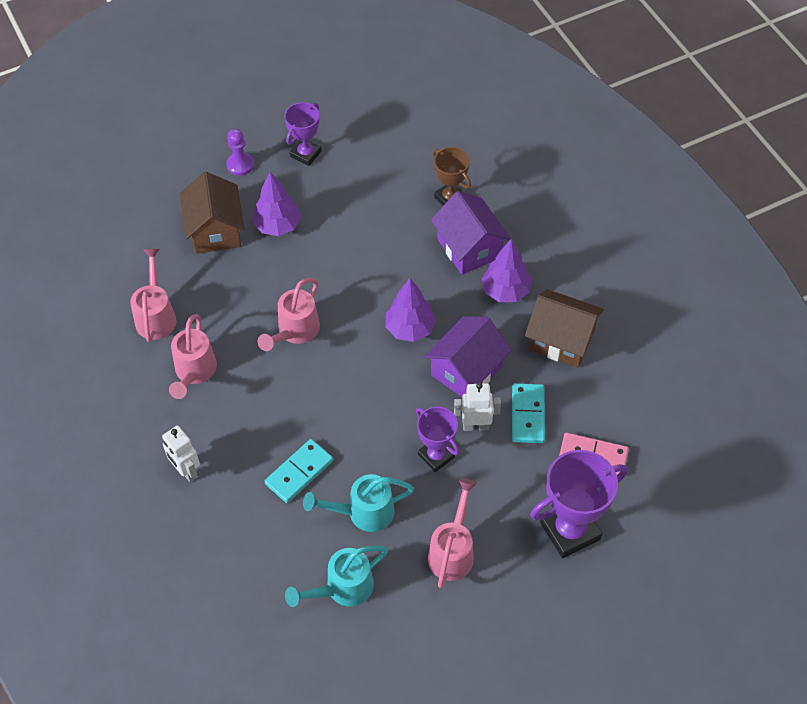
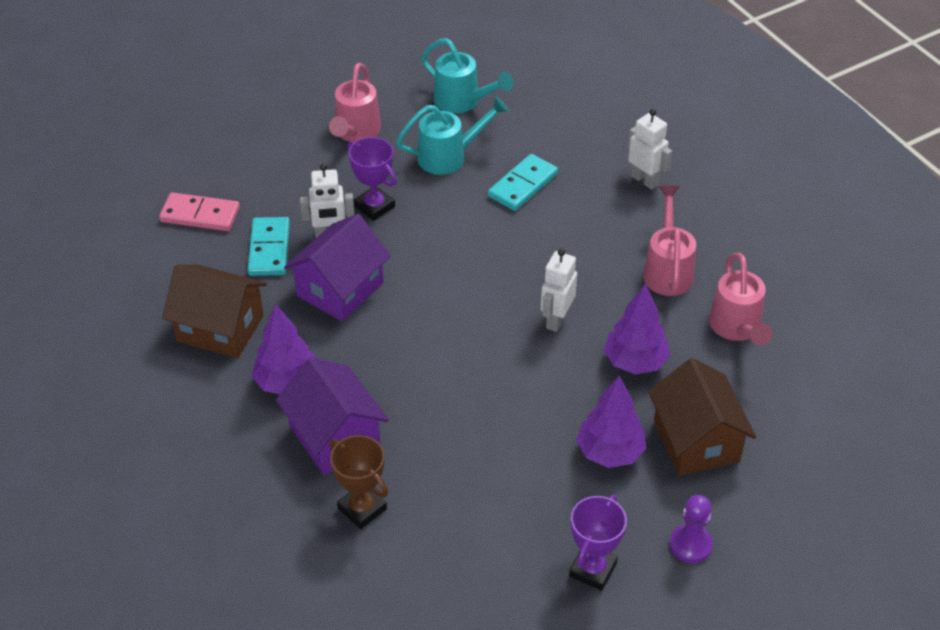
camera: 175 degrees right, 10 degrees down
(295, 331) = (556, 320): pink watering can -> white robot
(343, 588) = (462, 101): turquoise watering can -> turquoise watering can turned 75 degrees clockwise
(410, 329) = (411, 330): purple tree -> purple tree (635, 362)
(570, 530) = (234, 153): purple trophy -> none

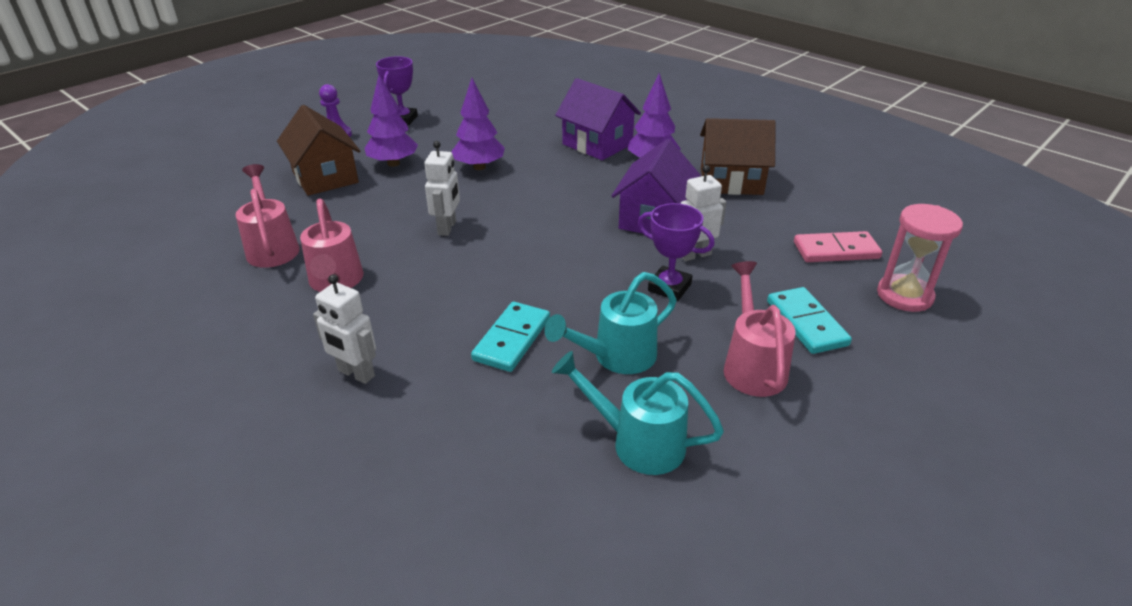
camera: 165 degrees right, 10 degrees down
(190, 162) = (904, 295): none -> pink hourglass
(269, 249) = (742, 235): turquoise domino -> turquoise domino (806, 323)
(362, 509) = (559, 121): brown trophy -> none
(635, 362) = (373, 212): purple tree -> purple tree (479, 167)

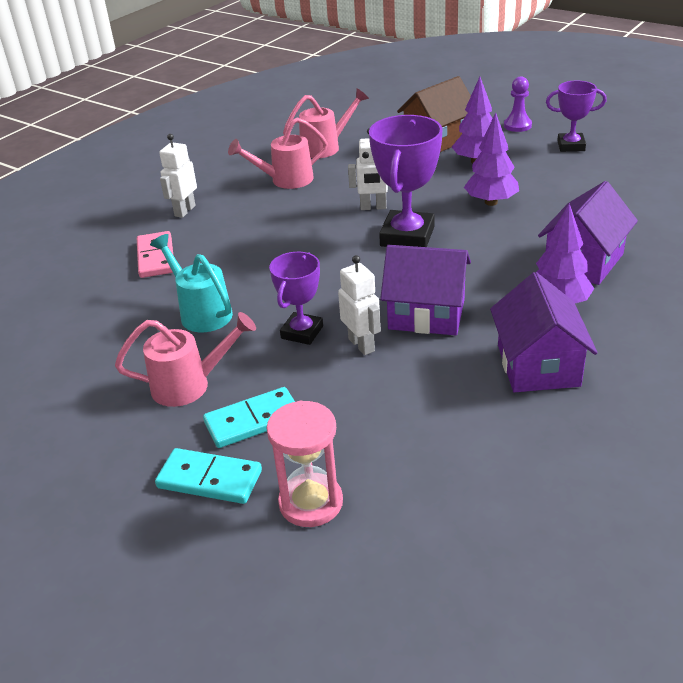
camera: 85 degrees right, 0 degrees up
(512, 339) = (222, 262): turquoise domino -> turquoise domino (209, 479)
(518, 214) = (407, 236): none -> purple trophy
(638, 442) = (107, 331): turquoise watering can -> none
(731, 181) = (538, 365): brown house -> purple house
(836, 250) = (396, 450): pink domino -> pink domino (156, 257)

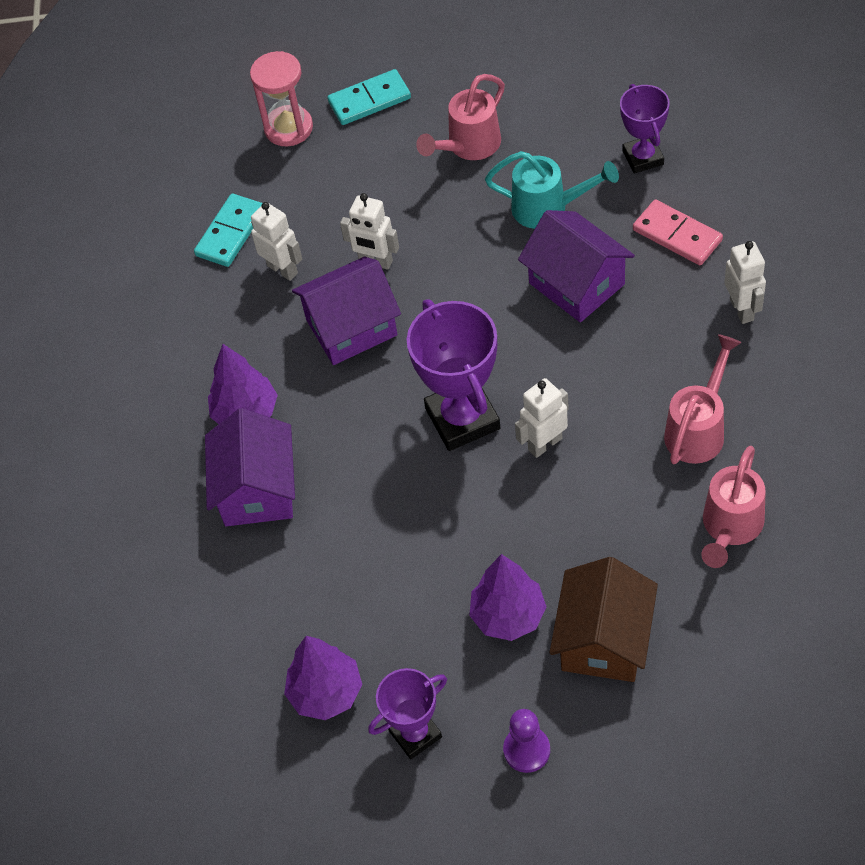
camera: 145 degrees right, 20 degrees up
(253, 420) = (388, 152): turquoise domino -> turquoise domino (231, 233)
(302, 332) = (438, 243): purple trophy -> purple trophy (643, 158)
(441, 379) = (283, 269): none -> white robot
(491, 202) = (423, 535): purple tree -> purple tree (326, 692)
(538, 365) = (217, 329): purple house -> purple house (576, 284)

